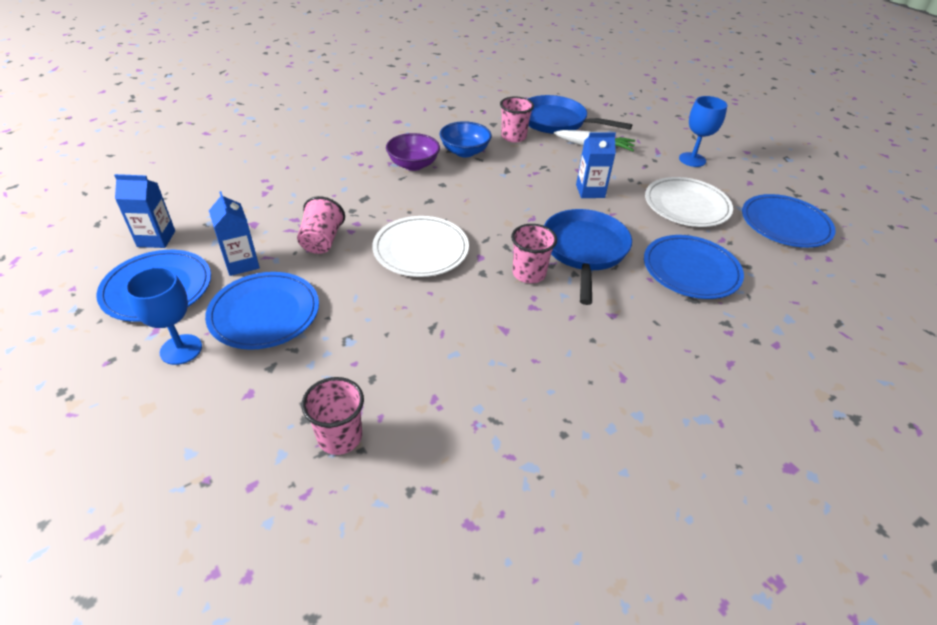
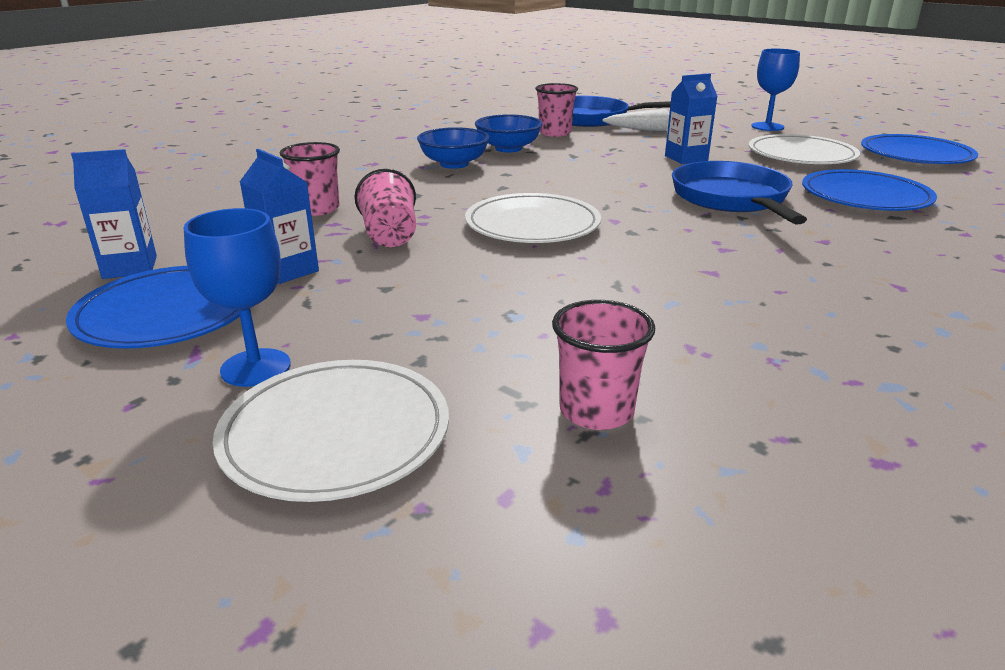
camera: 15 degrees left, 15 degrees down
(194, 414) = (336, 434): none -> white plate
(264, 313) = (363, 310): blue plate -> none
(413, 165) = (454, 164): purple bowl -> blue bowl
(529, 273) = (688, 224): pink cup -> pink cup (317, 209)

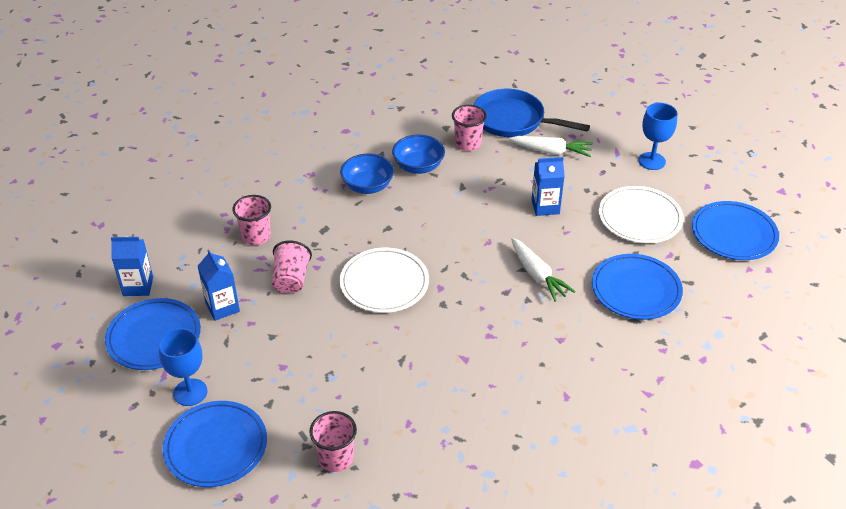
camera: 15 degrees right, 15 degrees up
(336, 434) = (216, 446): white plate -> blue plate
(732, 199) = (537, 275): blue pan -> white carrot

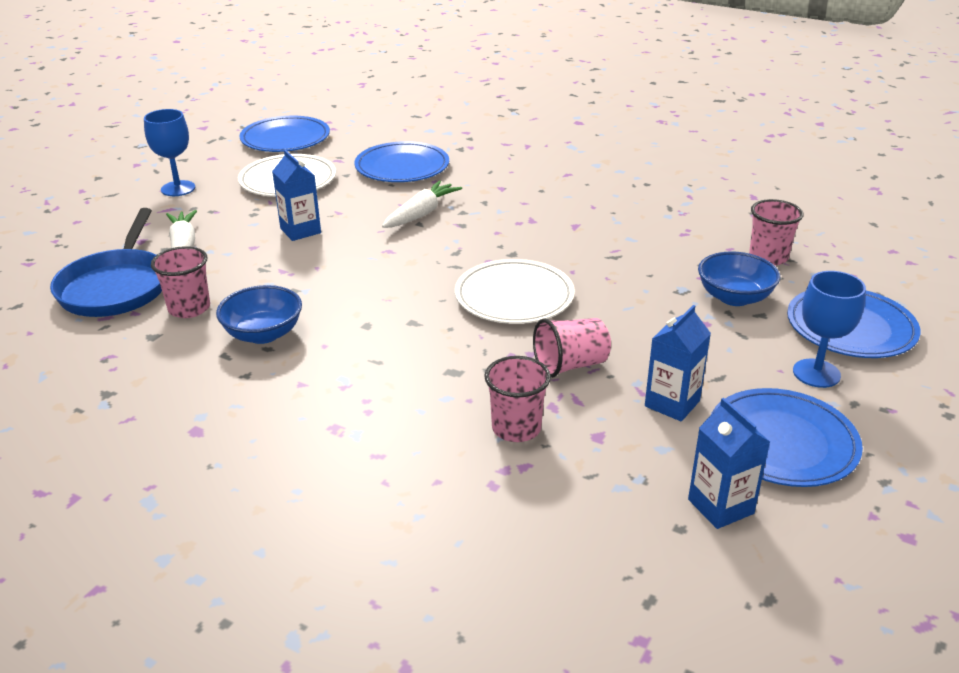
camera: 115 degrees left, 10 degrees down
(368, 186) = (334, 363): blue bowl -> blue bowl (734, 297)

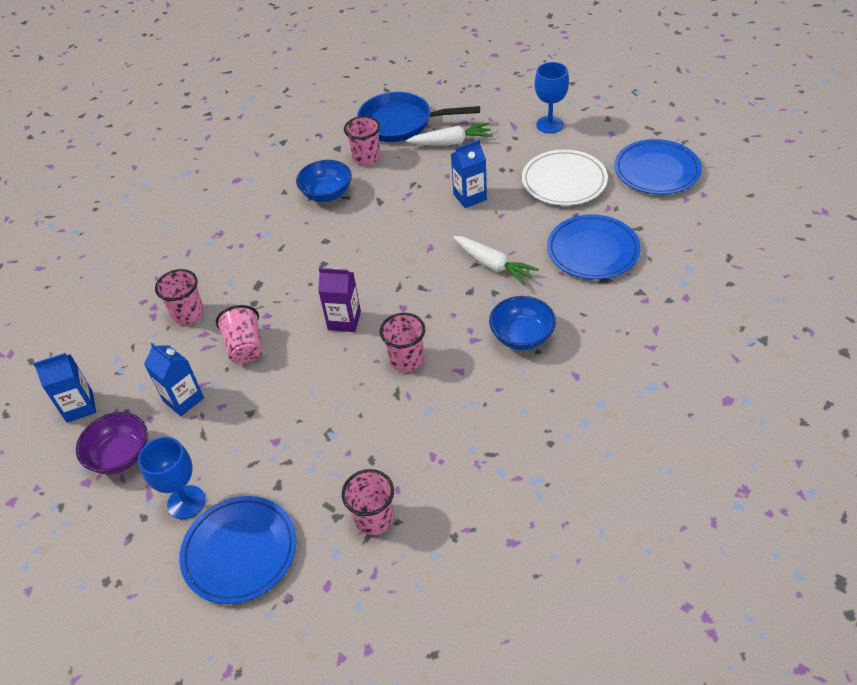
camera: 100 degrees right, 15 degrees up
(514, 296) = (344, 320): white plate -> purple carton
(567, 254) = (406, 359): none -> pink cup
(734, 297) = (309, 471): blue bowl -> blue bowl (522, 336)
(782, 442) = (120, 456): blue plate -> purple bowl

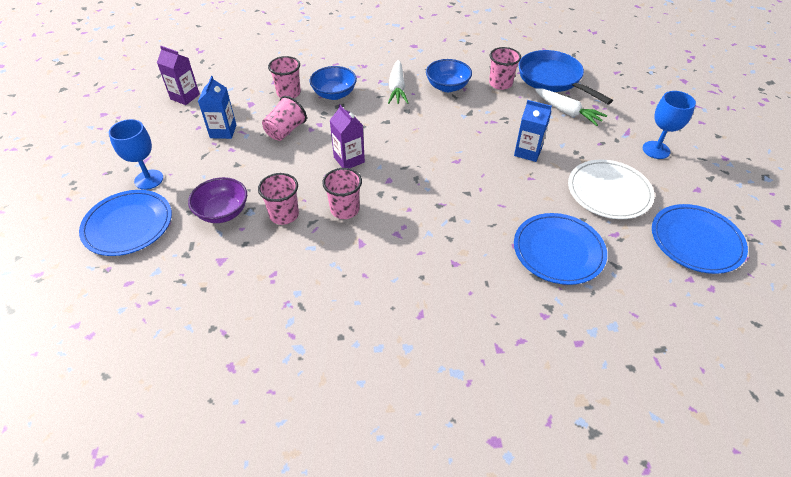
camera: 45 degrees right, 0 degrees up
(79, 407) = (185, 97): blue carton -> purple carton
(120, 456) = (163, 133): purple bowl -> purple bowl (223, 212)
(374, 519) = (197, 274): pink cup -> pink cup (284, 215)
(493, 265) = (477, 202): white carrot -> white carrot (397, 88)
(522, 336) = (426, 259): blue bowl -> blue bowl (334, 94)

